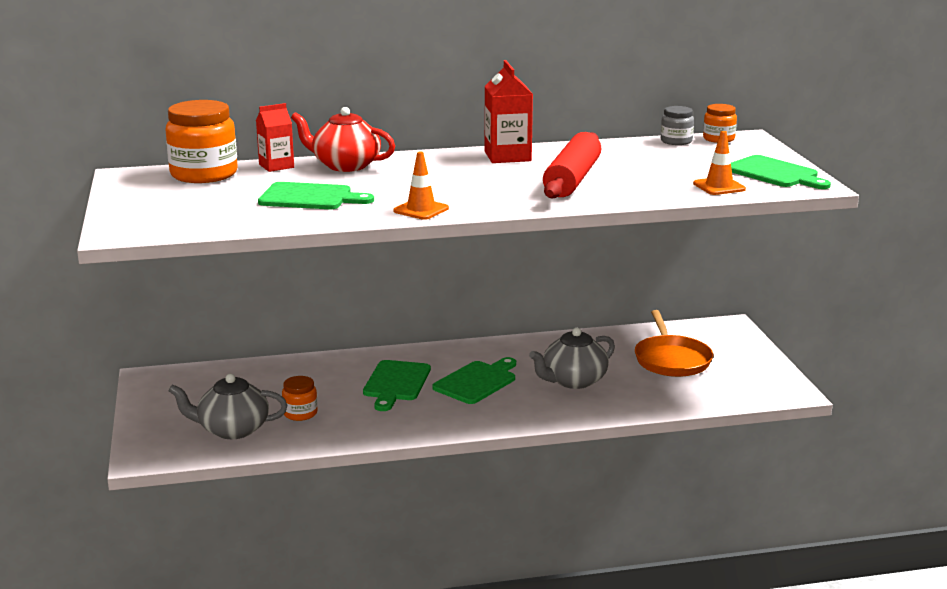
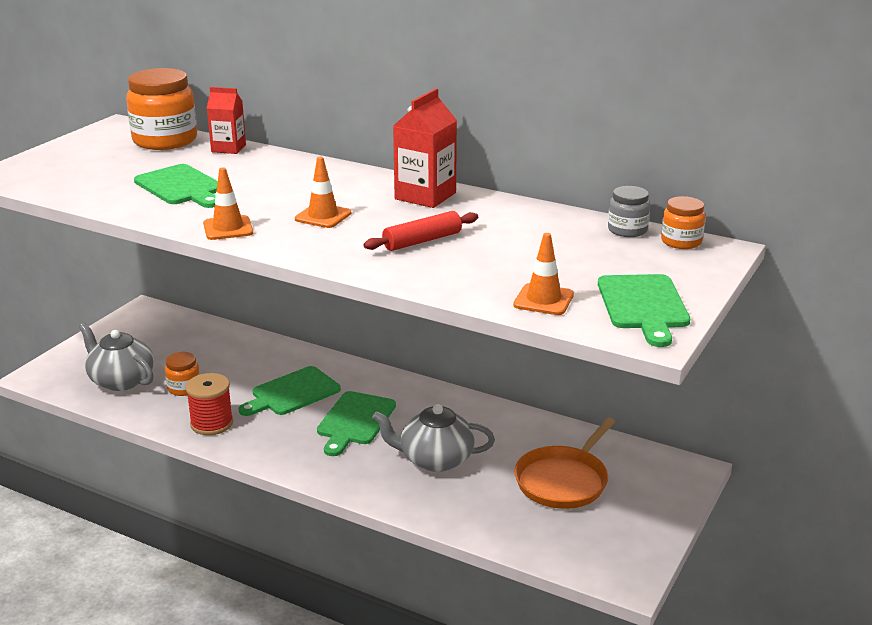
camera: 40 degrees right, 5 degrees up
(345, 165) = (277, 164): red teapot -> none
(370, 425) = (211, 423): none -> red spool
(469, 185) = (323, 216): none -> orange traffic cone
(477, 381) = (355, 421): green cutting board -> green cutting board turned 120 degrees clockwise
(572, 179) = (422, 241): red rolling pin -> red rolling pin, size x0.59

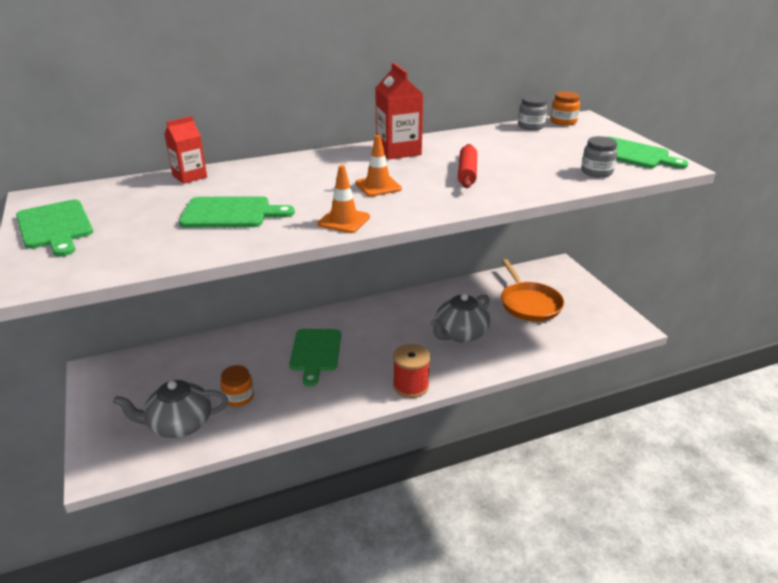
camera: 50 degrees left, 5 degrees up
(165, 140) = (119, 191): orange jar -> none
(211, 423) = (304, 404): red spool -> red spool (410, 386)
(355, 421) = (382, 343): green cutting board -> green cutting board (55, 226)
(543, 300) = (596, 172): orange traffic cone -> grey jar

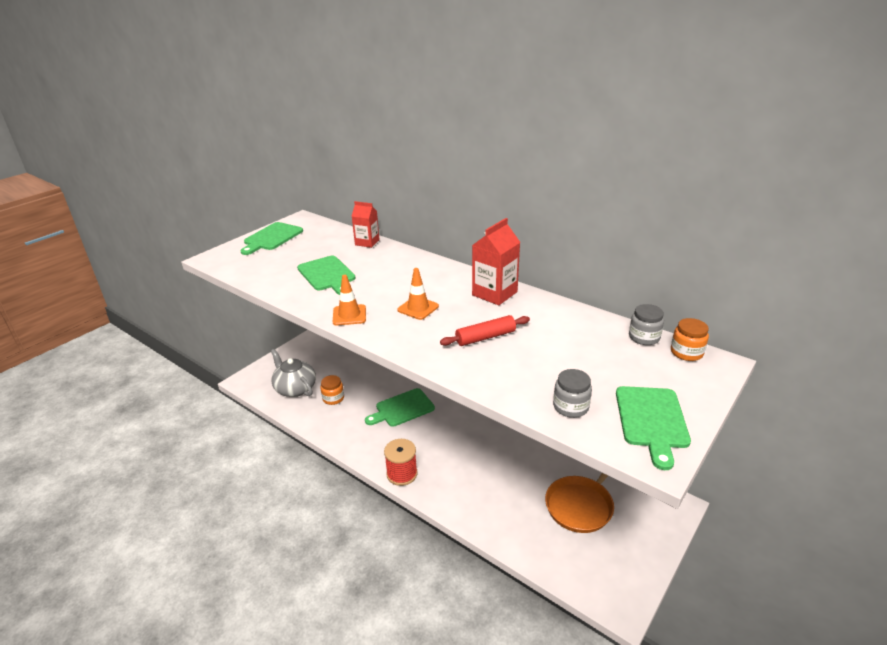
camera: 60 degrees right, 0 degrees up
(460, 334) = (491, 476): grey teapot -> none

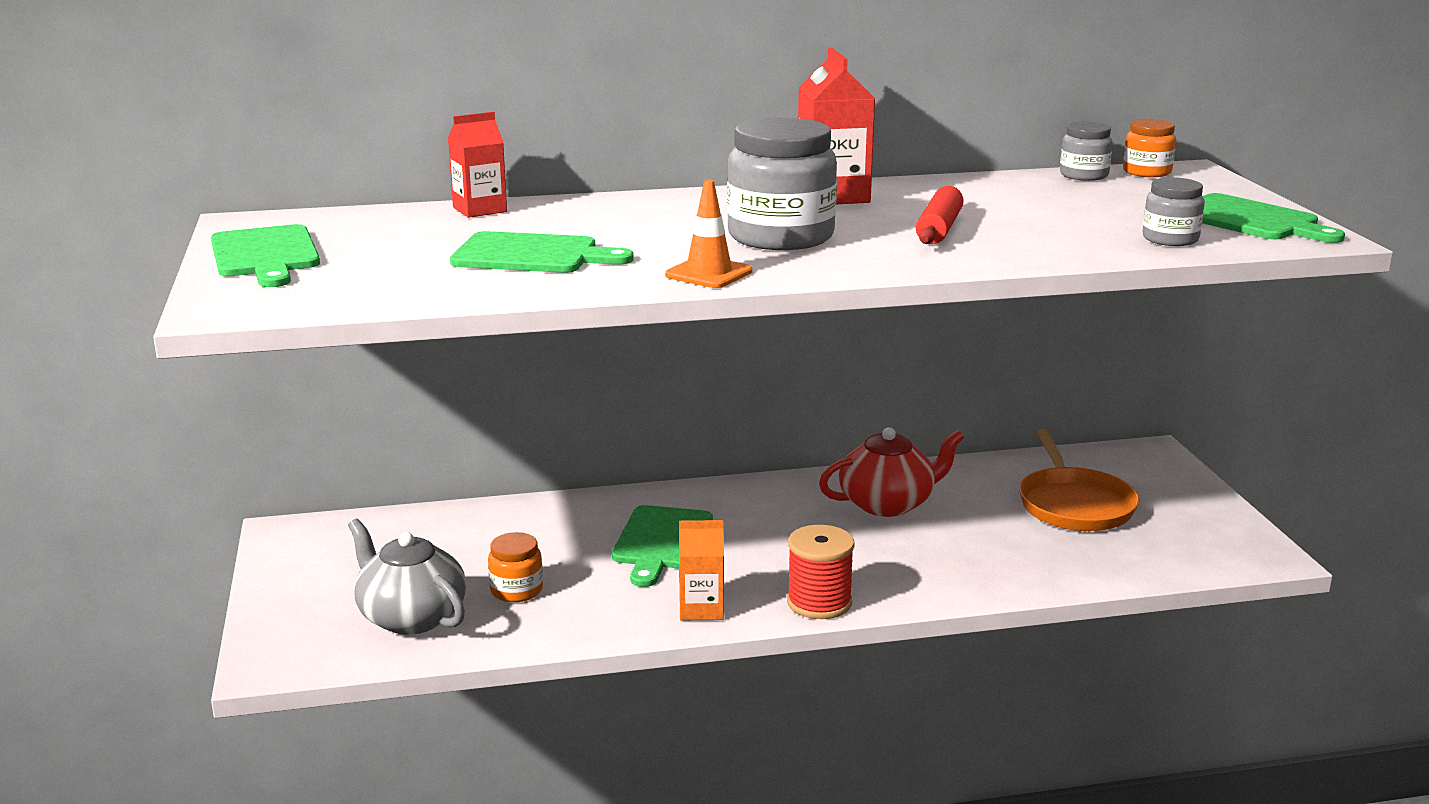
camera: 50 degrees left, 10 degrees down
(295, 388) = (411, 617): grey teapot -> grey teapot turned 45 degrees clockwise
(365, 446) = (701, 609): none -> orange carton
(418, 308) = (780, 237): orange traffic cone -> grey jar
(505, 447) = (888, 504): none -> red teapot

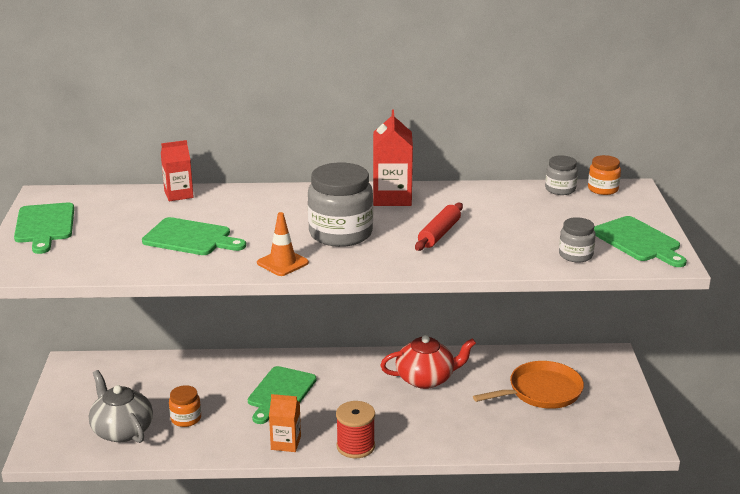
camera: 10 degrees right, 5 degrees up
(1074, 505) = (541, 391): orange pan -> orange pan turned 120 degrees counterclockwise

